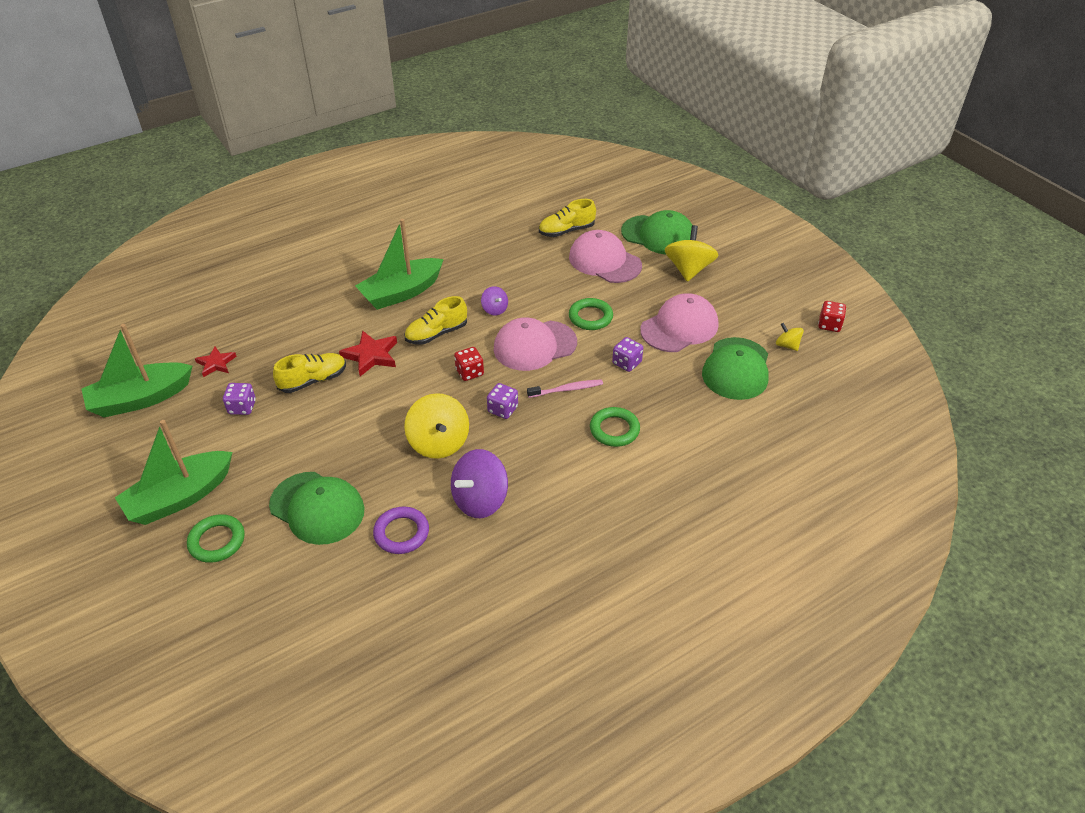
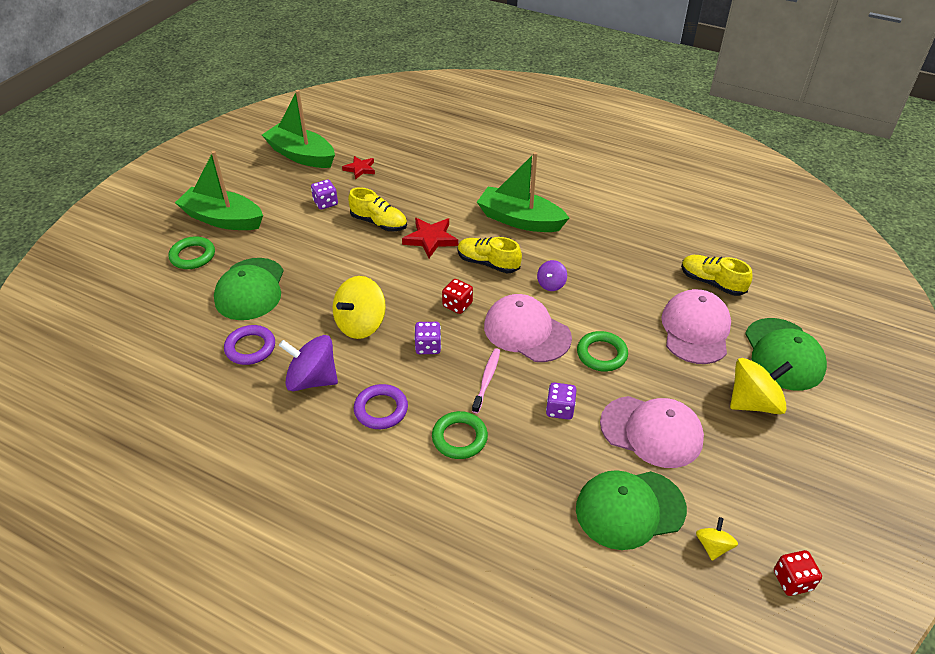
camera: 60 degrees right, 0 degrees up
(550, 466) = (381, 409): none -> purple ring
(567, 389) = (487, 379): pink toothbrush -> pink toothbrush turned 120 degrees counterclockwise

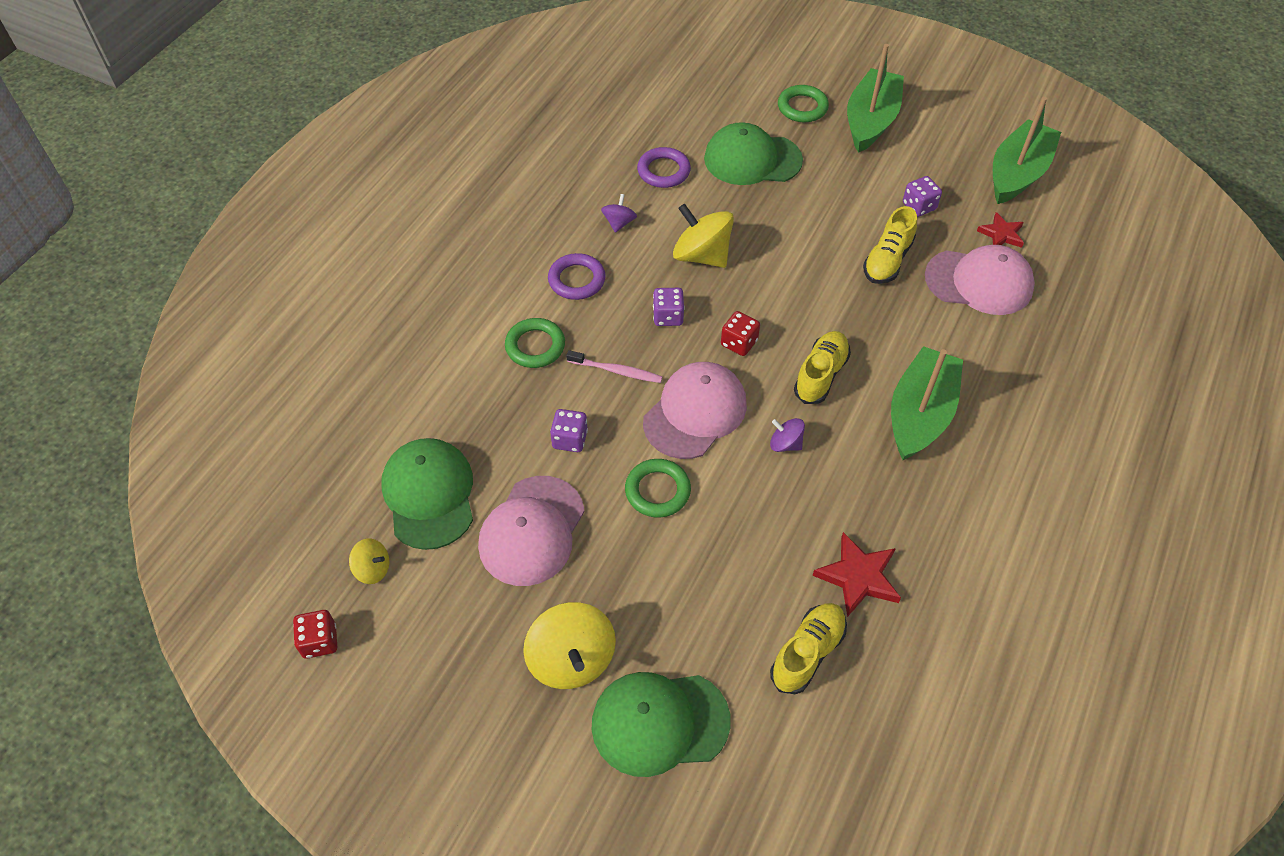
camera: 90 degrees right, 10 degrees up
(312, 379) = (619, 223): purple spinning top -> purple spinning top, size x0.52
(430, 239) = (861, 314): red star -> red star (858, 577)
(695, 329) = (705, 611): pink cap -> pink cap (979, 282)

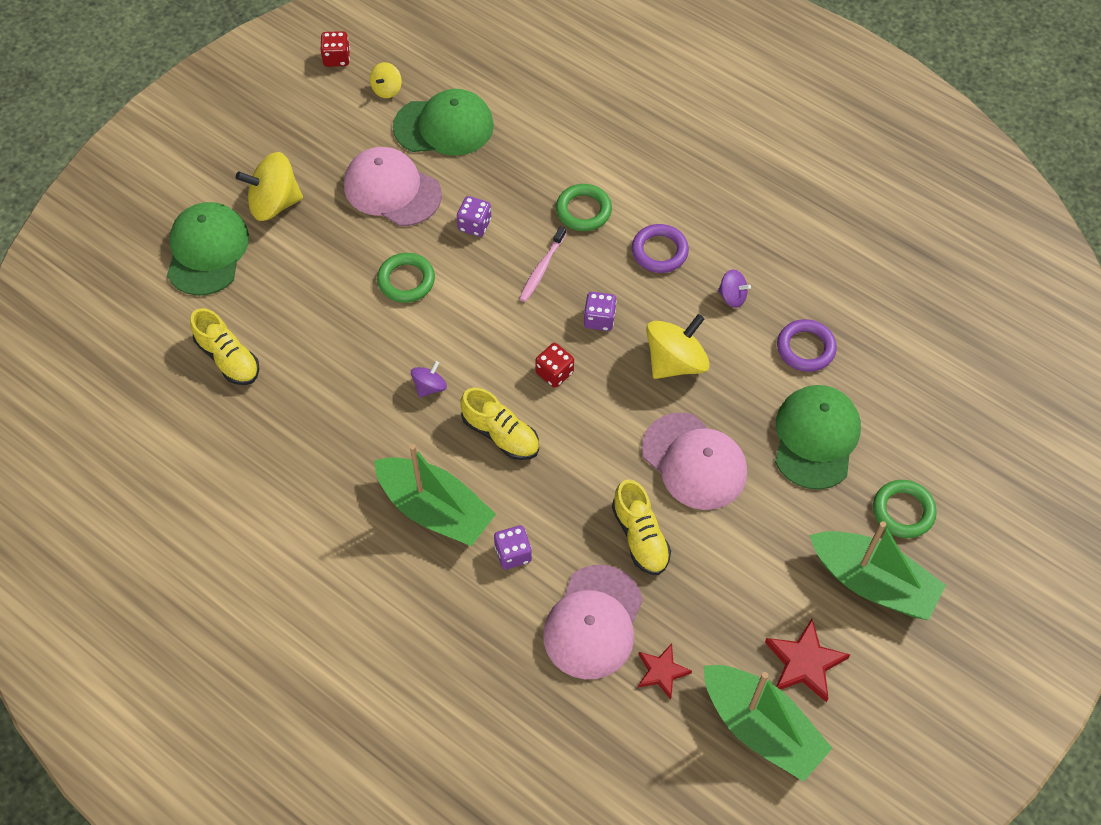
camera: 100 degrees right, 5 degrees up
(695, 412) = (481, 322): pink cap -> pink cap (694, 461)
(858, 577) = (282, 412): red star -> red star (804, 663)
(887, 260) = (640, 536): yellow shoe -> yellow shoe turned 150 degrees counterclockwise
(919, 206) = (718, 594): purple dice -> purple dice (513, 554)

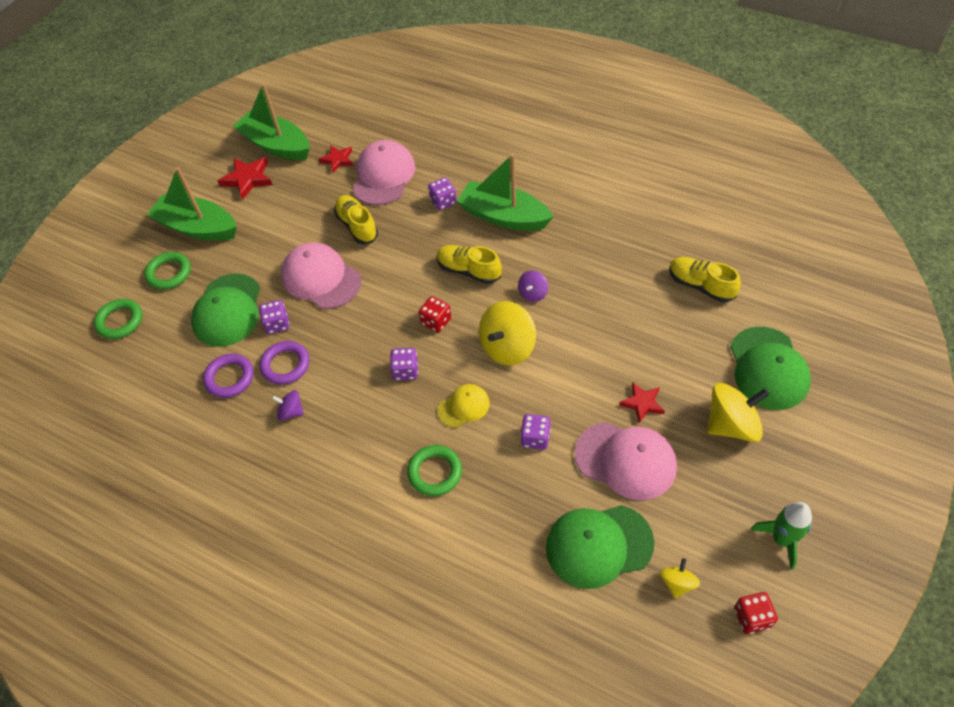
camera: 175 degrees right, 5 degrees down
(281, 105) = (782, 539): none -> green rocket
(353, 239) = (642, 403): none -> red star
(406, 280) = (580, 374): green ring -> green ring (120, 321)
(541, 269) = (464, 407): pink toothbrush -> yellow cap
(659, 251) = (358, 443): purple ring -> purple ring (285, 365)
(675, 362) = (338, 347): yellow spinning top -> yellow spinning top (507, 347)
(750, 406) = (277, 324): none -> purple dice

